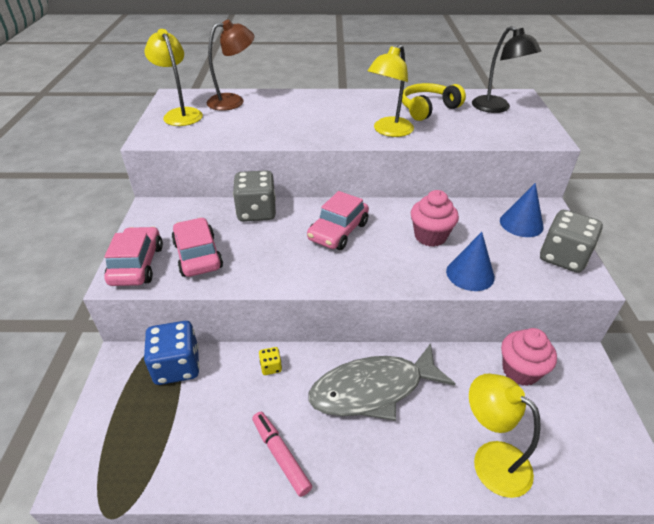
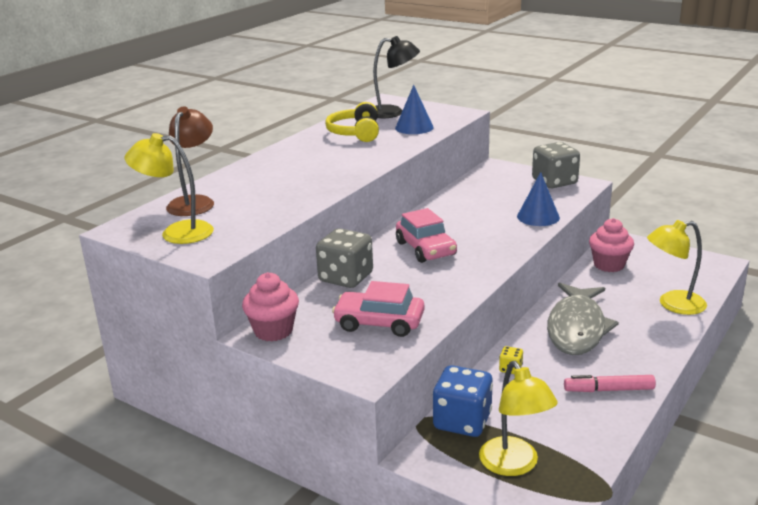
camera: 55 degrees left, 15 degrees down
(137, 265) = (354, 359): pink car -> none
(389, 131) = (370, 156): yellow lamp -> yellow lamp (514, 465)
(430, 236) = (478, 216): pink cupcake -> pink cupcake (273, 331)
(521, 224) = (502, 180): blue cone -> blue cone (414, 127)

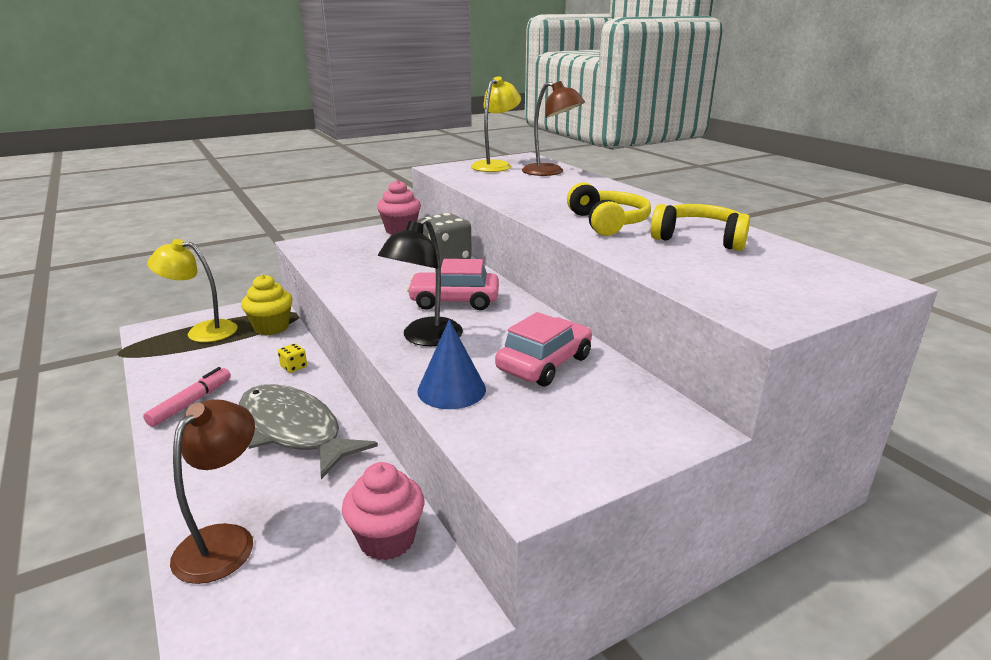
camera: 115 degrees right, 0 degrees up
(346, 157) = (607, 222): none -> yellow headphones
(379, 323) = (356, 258): pink car -> pink car (544, 363)
(393, 112) = (792, 273): black lamp -> black lamp (425, 338)
(414, 127) = (698, 270): blue cone -> none
(462, 421) = (271, 327): blue dice -> yellow cupcake
(554, 182) = (568, 459): grey dice -> none
(673, 304) = (224, 540): yellow lamp -> brown lamp

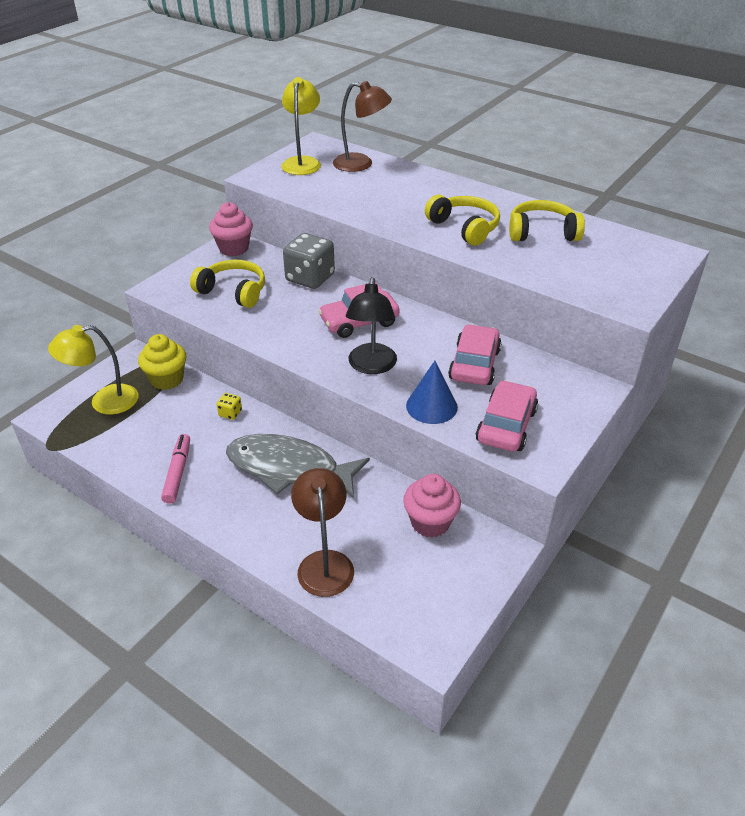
camera: 25 degrees left, 15 degrees up
(363, 257) = (233, 291): none -> yellow headphones
(524, 434) = (506, 425): none -> pink car

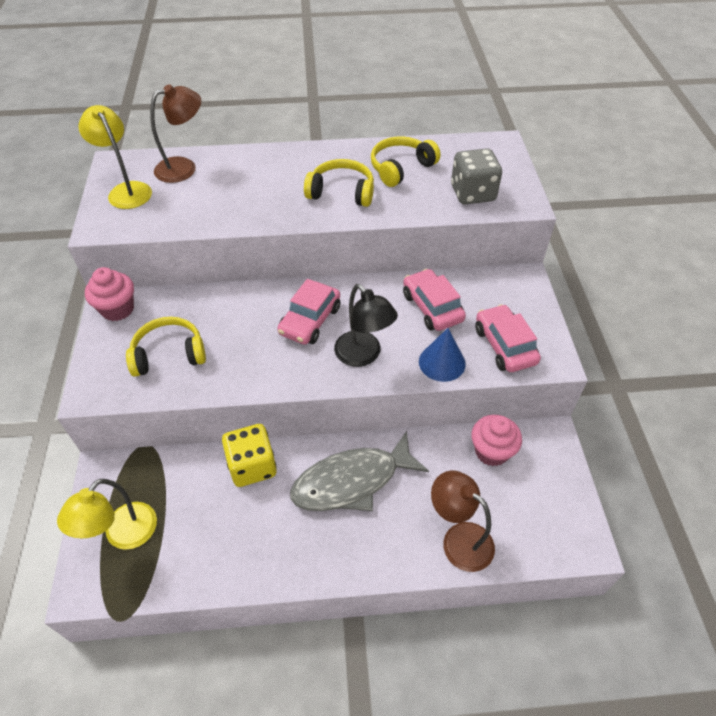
camera: 40 degrees left, 10 degrees up
(167, 379) = (159, 472): yellow cupcake -> none
(177, 472) = (268, 552): pink marker -> none
(230, 413) = (252, 466): yellow dice -> yellow dice, size x2.25
(310, 278) = (223, 301): grey dice -> grey dice (472, 193)

